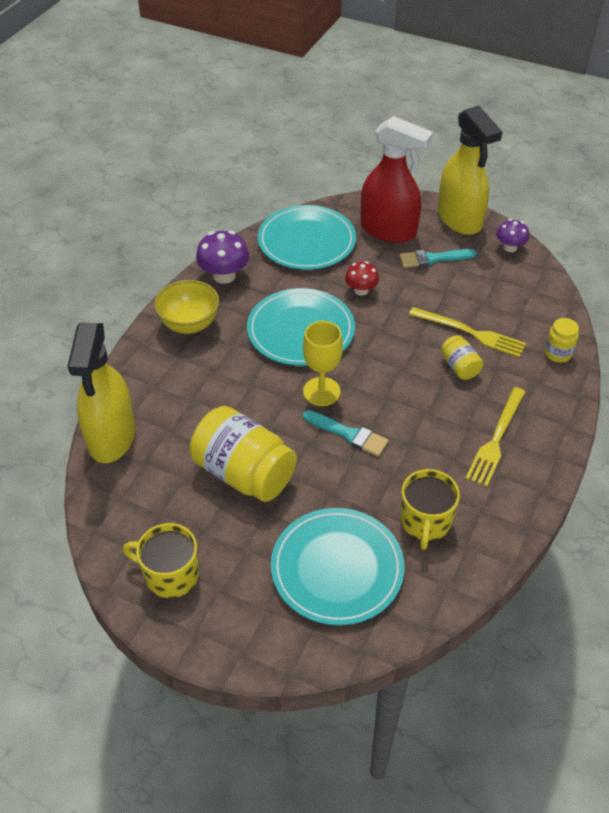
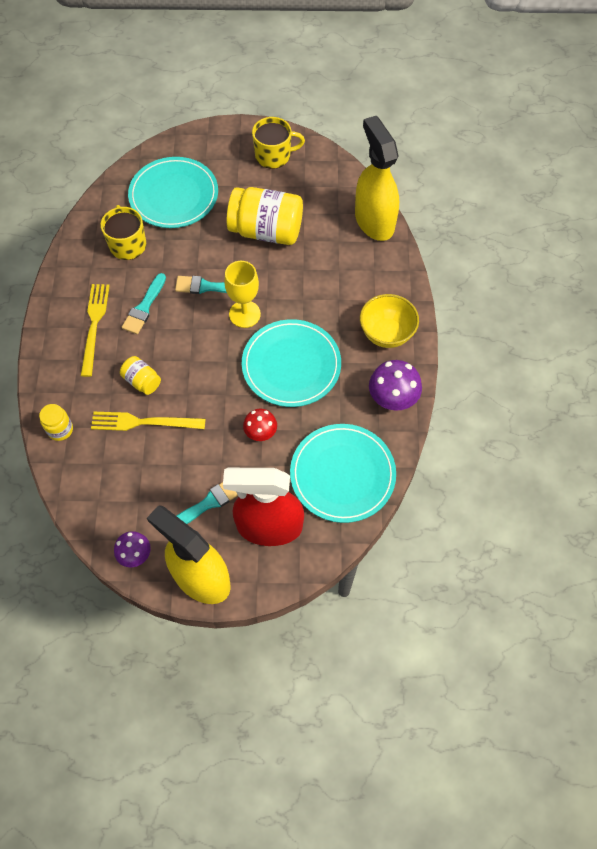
camera: 155 degrees right, 15 degrees up
(431, 438) = (144, 307): none -> turquoise brush

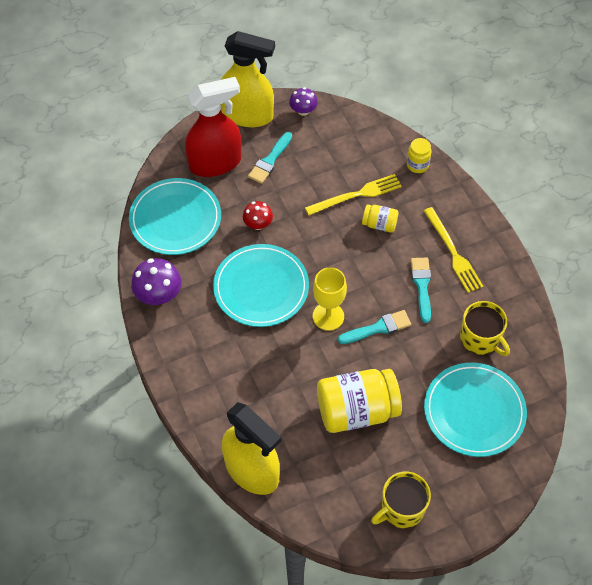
camera: 155 degrees right, 5 degrees down
(386, 334) = (188, 351): yellow bowl -> none

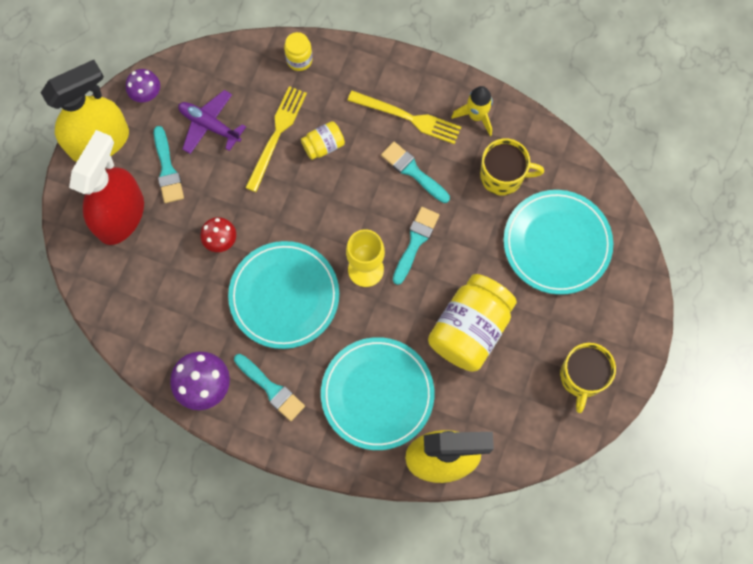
camera: 45 degrees left, 15 degrees up
(175, 219) = (142, 302): turquoise plate -> turquoise plate (377, 394)
(195, 332) = (271, 389): none -> turquoise brush
(321, 157) = (209, 125): none -> purple plane
(501, 288) = (476, 116): none -> yellow rocket

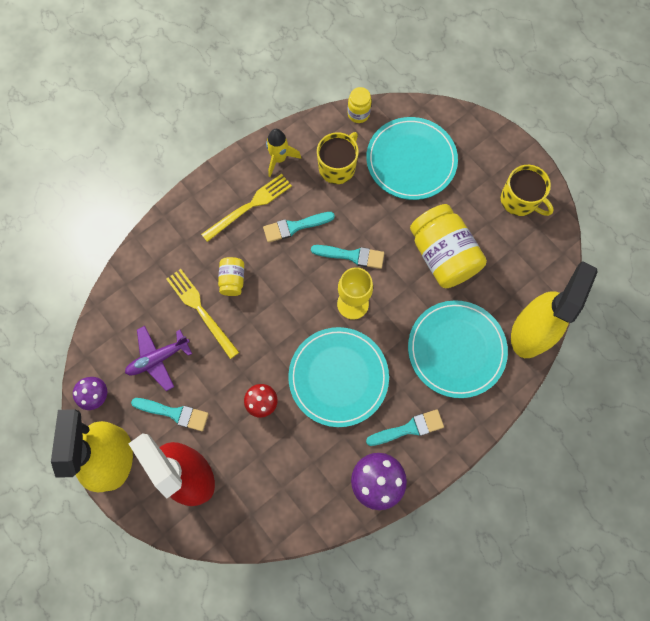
camera: 60 degrees left, 0 degrees up
(299, 60) = (149, 259): yellow jar -> yellow jar (358, 114)
(415, 242) = (352, 256): turquoise brush -> turquoise brush turned 135 degrees clockwise

